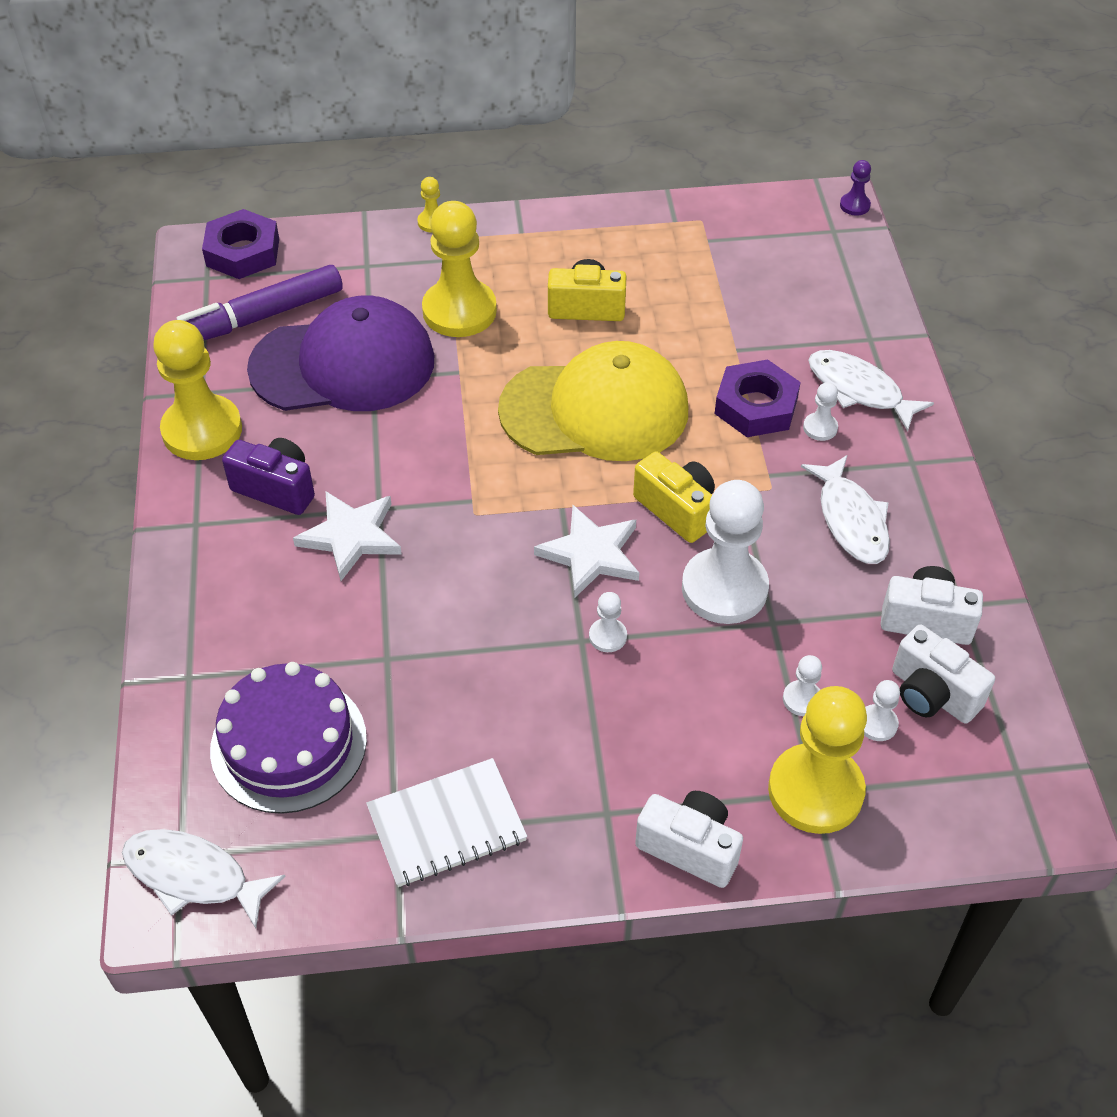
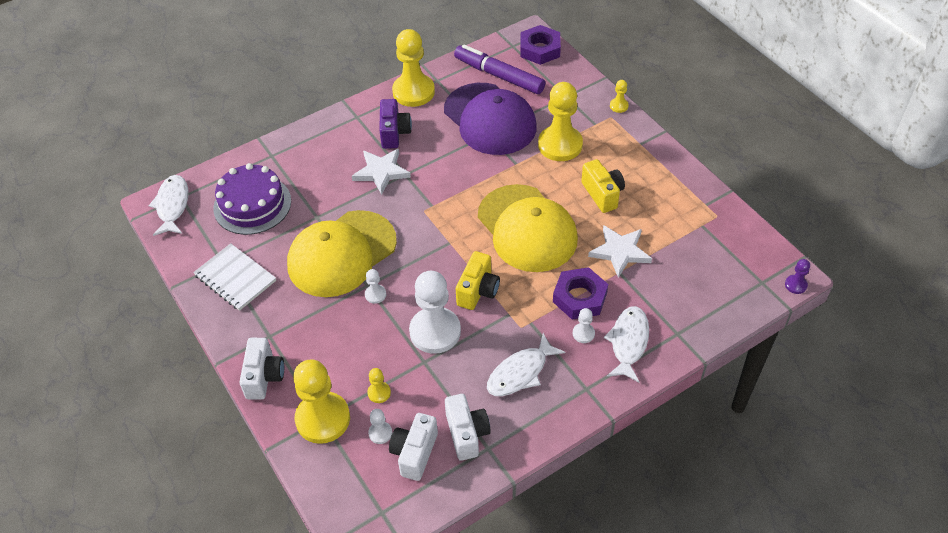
camera: 65 degrees right, 0 degrees up
(493, 651) = (341, 254): none -> yellow cap
(591, 554) = (425, 267): white star -> white star (620, 252)
(802, 699) = (379, 393): white pawn -> yellow pawn

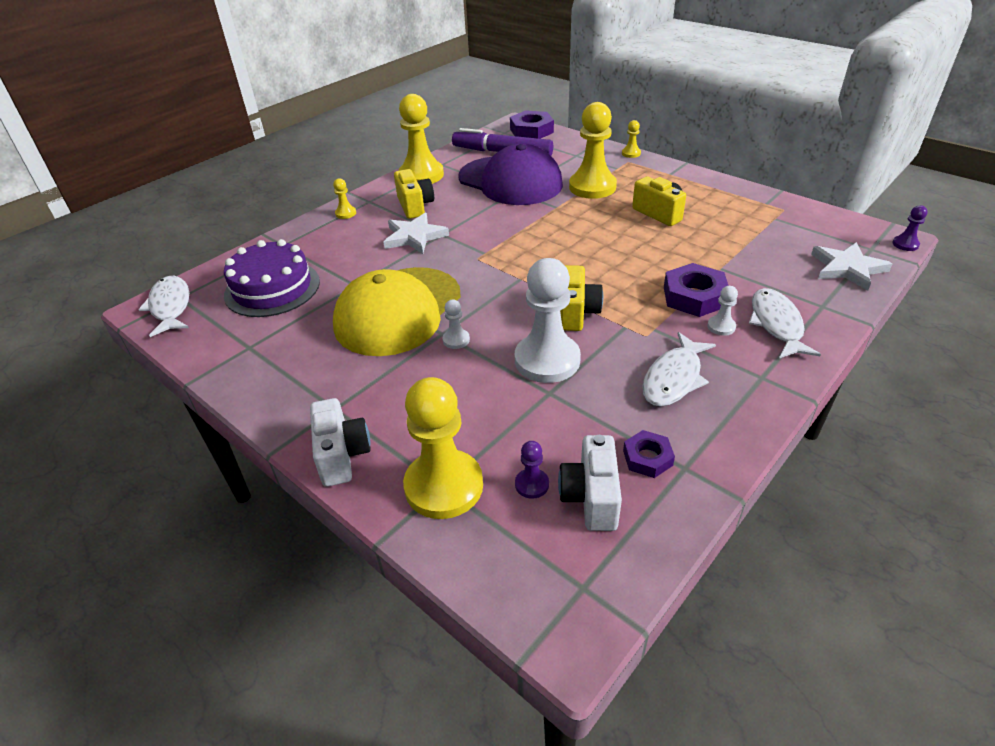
camera: 15 degrees left, 10 degrees down
(235, 278) = (270, 359): white notebook -> none
(379, 393) = (508, 438): yellow pawn -> yellow pawn (345, 213)
(380, 433) = (532, 484): white pawn -> purple pawn
(394, 133) = (415, 206): purple camera -> yellow camera
(466, 434) = (647, 458): white camera -> purple nut
(527, 228) = (599, 252): yellow cap -> none
(620, 252) = (709, 252): white star -> white star (847, 268)

